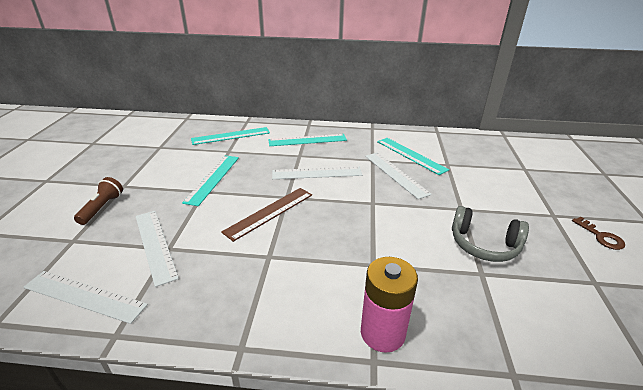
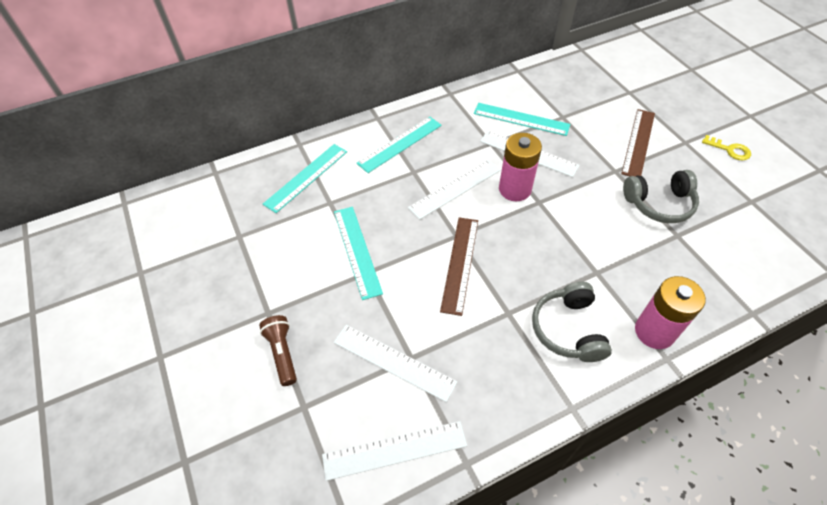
camera: 30 degrees left, 20 degrees up
(303, 290) = (568, 329): none -> grey headphones
(361, 189) = (514, 189): none -> pink battery
(503, 200) = (638, 142): none -> brown ruler
(601, 236) = (729, 150): brown key -> yellow key

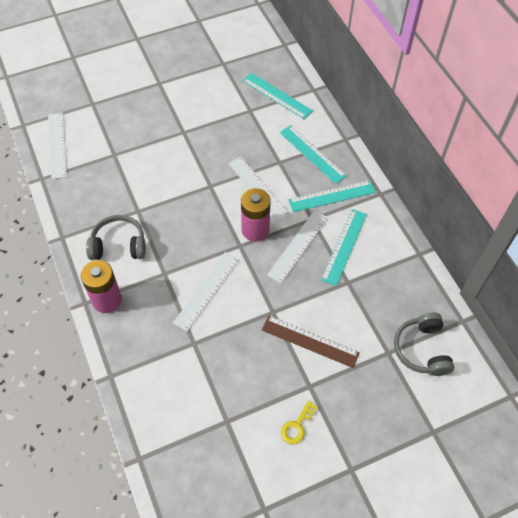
camera: 90 degrees right, 5 degrees up
(282, 353) = (129, 92): brown flashlight -> none
(357, 251) = (203, 127): turquoise ruler -> turquoise ruler (332, 196)
(394, 362) = (112, 146): white ruler -> white ruler (206, 290)
(460, 264) = (184, 186): brown ruler -> none
(659, 204) = (230, 338): grey headphones -> grey headphones (422, 349)

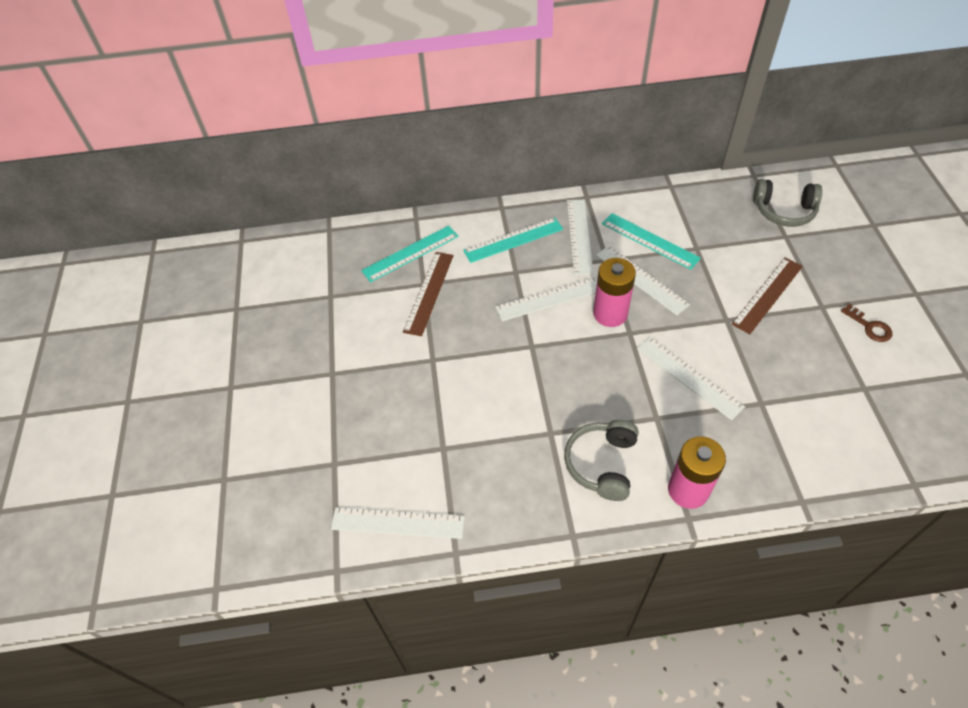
camera: 70 degrees left, 5 degrees down
(242, 115) = (429, 292): none -> brown ruler
(297, 426) = (869, 326): yellow key -> brown key
(332, 196) = (579, 236): turquoise ruler -> white ruler

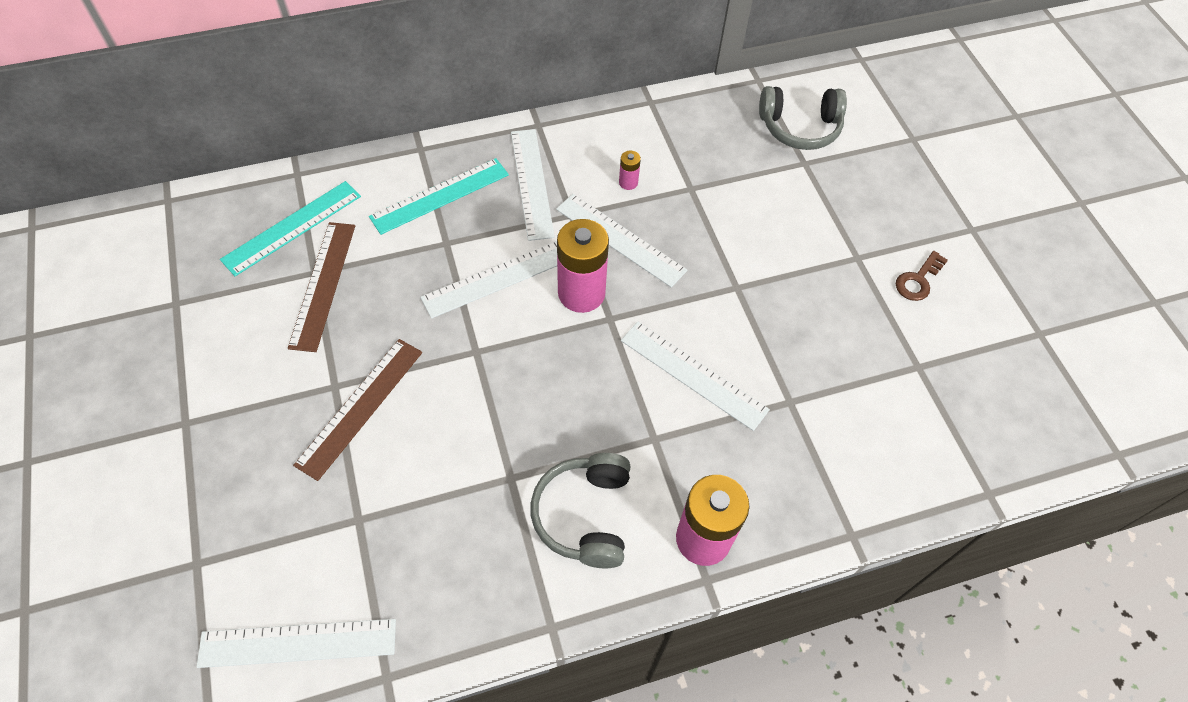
camera: 15 degrees left, 5 degrees up
(650, 241) = (628, 182): turquoise ruler -> pink battery
(767, 295) = (787, 247): brown ruler -> brown ruler (360, 407)
(869, 326) = (918, 280): brown key -> brown key turned 90 degrees clockwise

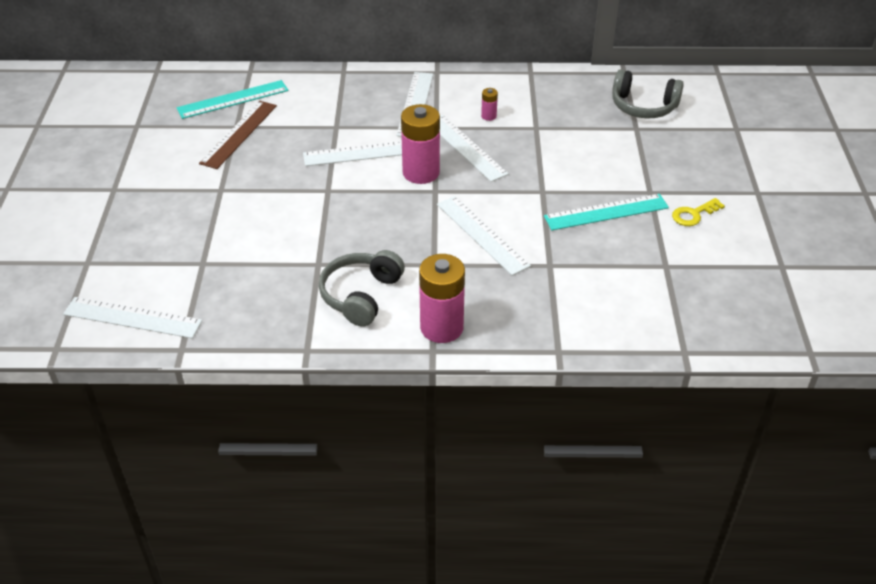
camera: 20 degrees right, 15 degrees down
(360, 407) = (233, 204): brown ruler -> none
(440, 196) = (344, 100): turquoise ruler -> turquoise ruler (606, 212)
(918, 280) = (693, 214): brown key -> yellow key

